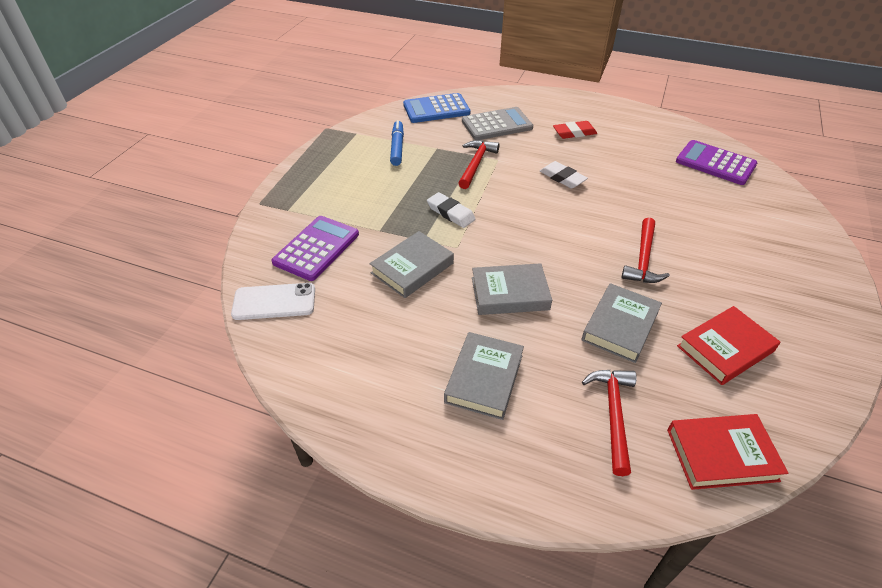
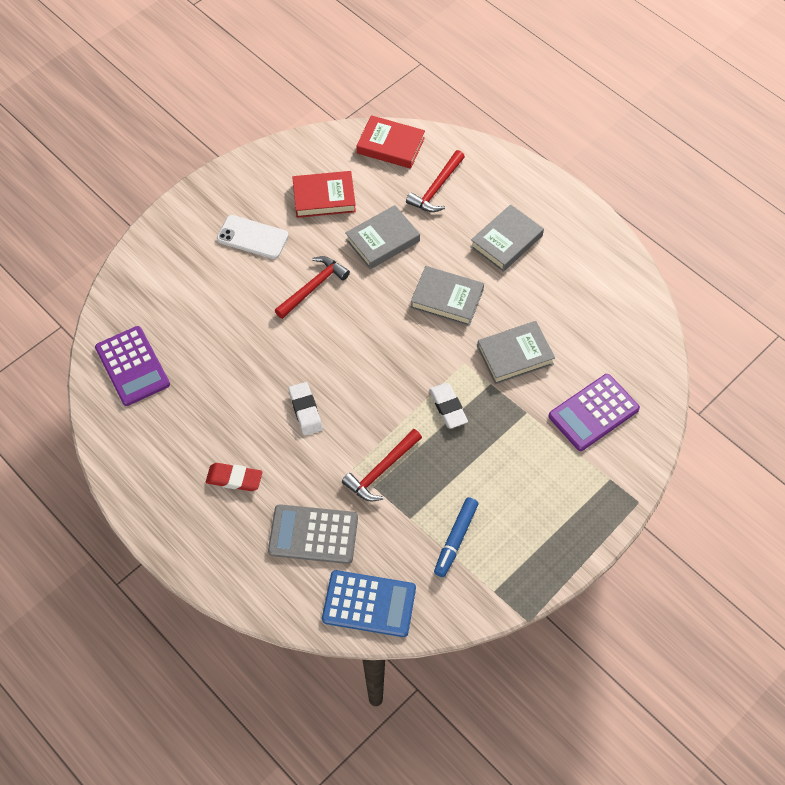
camera: 155 degrees left, 15 degrees up
(274, 302) = (644, 365): white phone -> white phone (252, 237)

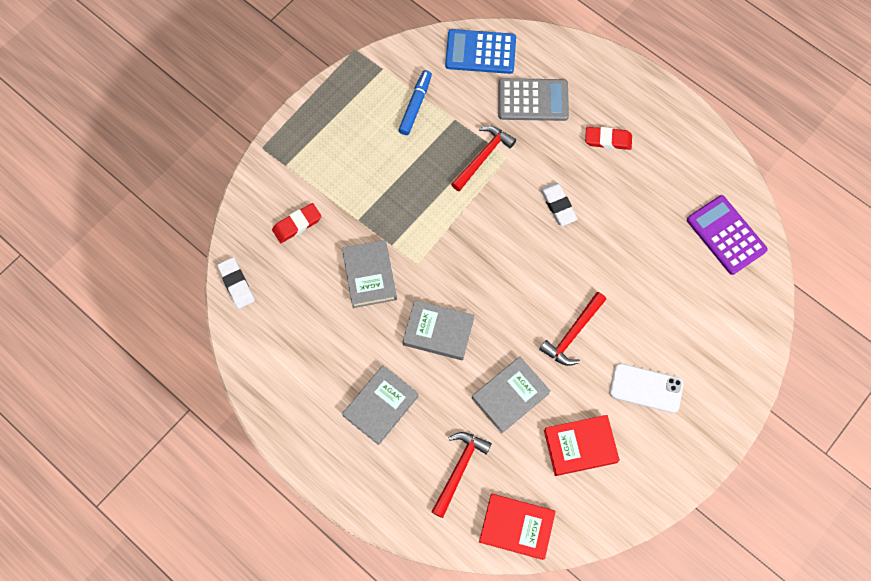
camera: 175 degrees right, 10 degrees up
(448, 407) = (429, 219): white eraser -> white eraser (236, 284)
(515, 355) = (369, 275): grey book -> grey book turned 75 degrees counterclockwise
(593, 412) = (297, 224): purple calculator -> red eraser

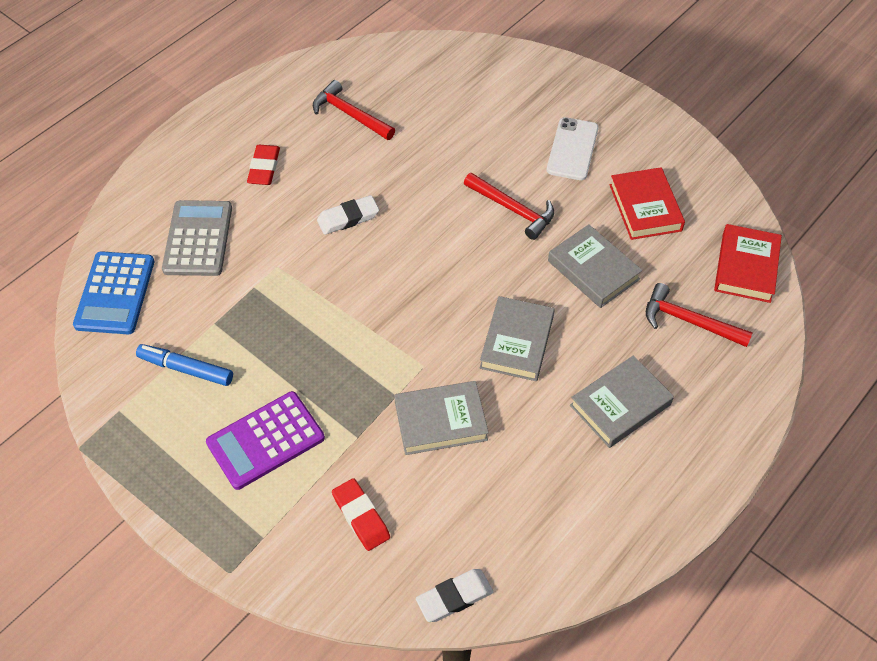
camera: 90 degrees left, 15 degrees down
(381, 406) = (620, 405): grey book -> grey book turned 75 degrees counterclockwise
(483, 157) = (274, 292): red hammer -> red hammer (350, 114)
(726, 235) = (392, 75): purple calculator -> purple calculator (265, 440)

